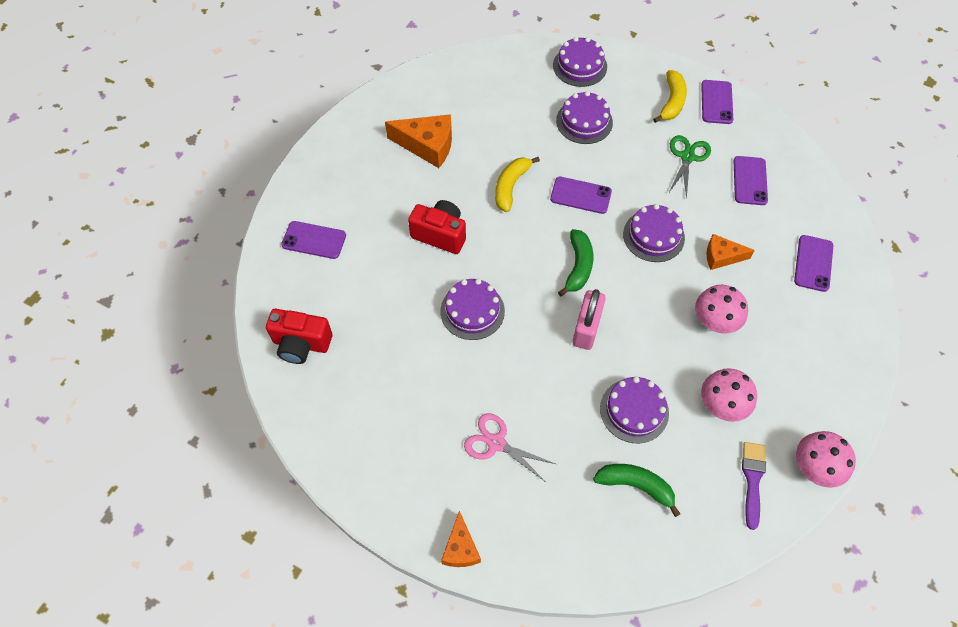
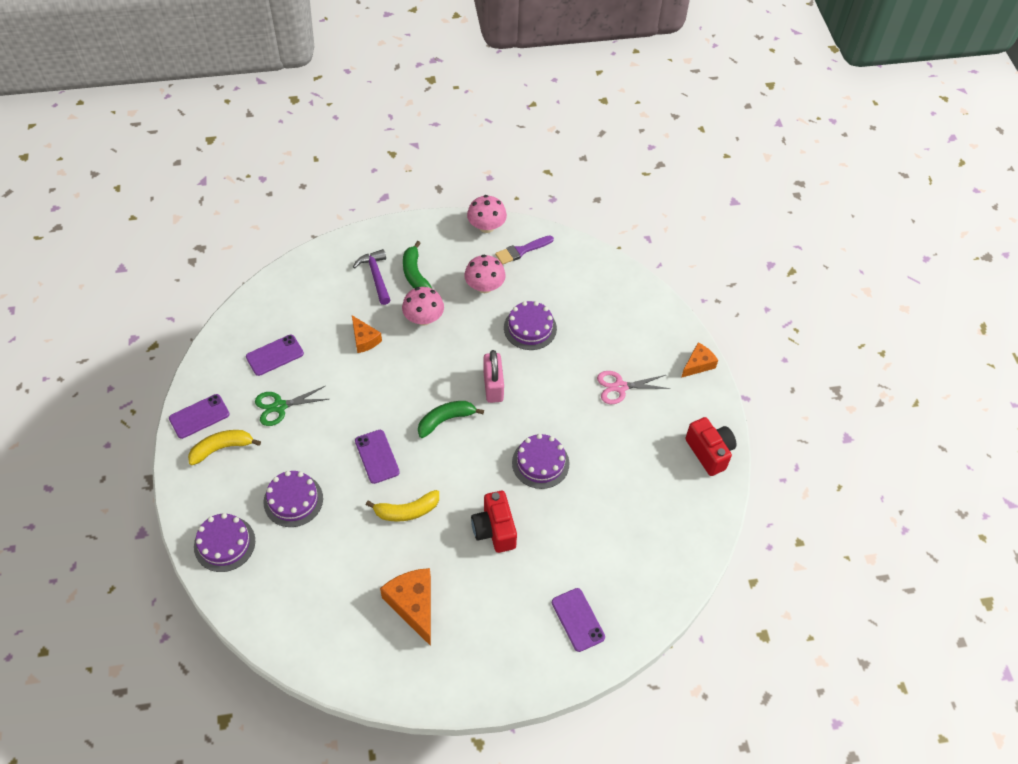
camera: 130 degrees left, 5 degrees down
(301, 344) = (665, 555): red camera -> red camera (709, 452)
(496, 443) = (620, 387): pink scissors -> pink scissors turned 90 degrees clockwise
(586, 328) = (493, 386): pink padlock -> pink padlock turned 75 degrees counterclockwise
(635, 485) = (578, 302): green banana -> green banana (415, 274)
(653, 236) = (378, 388): purple cake -> none
(802, 312) = (376, 276): none -> purple hammer
(813, 263) = (327, 286): purple phone -> none

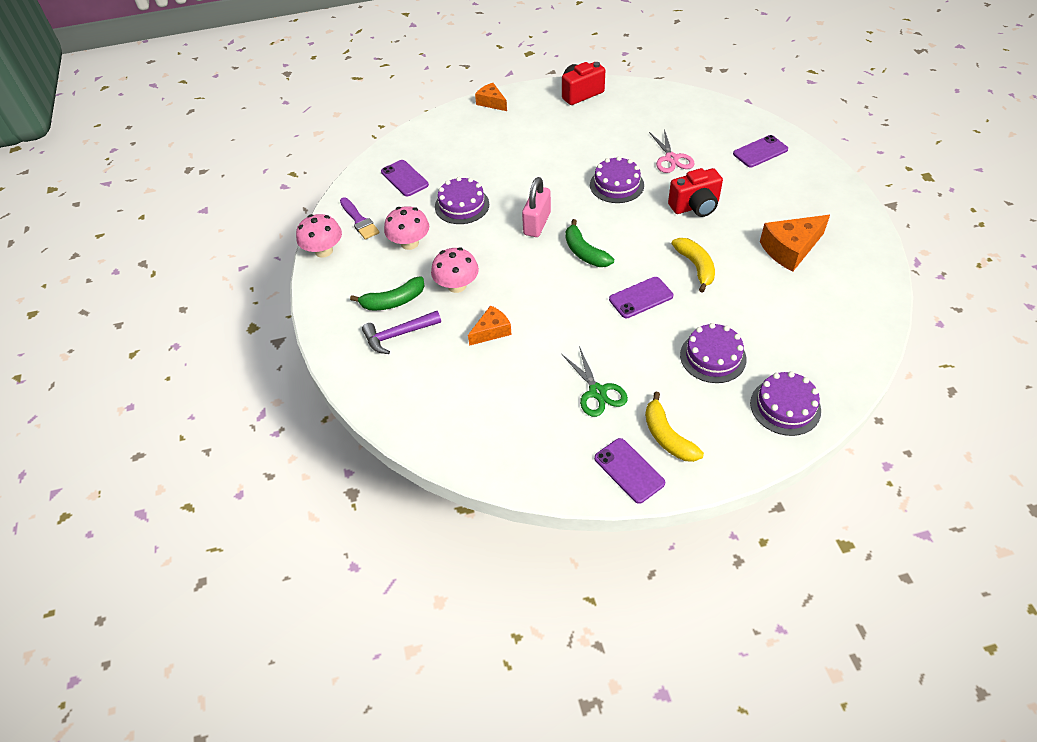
camera: 90 degrees left, 5 degrees down
(275, 355) = (526, 411): purple phone -> purple phone (404, 178)
(493, 386) = (537, 223): pink padlock -> pink padlock turned 60 degrees counterclockwise
(620, 387) = (523, 144): pink scissors -> pink scissors (671, 158)

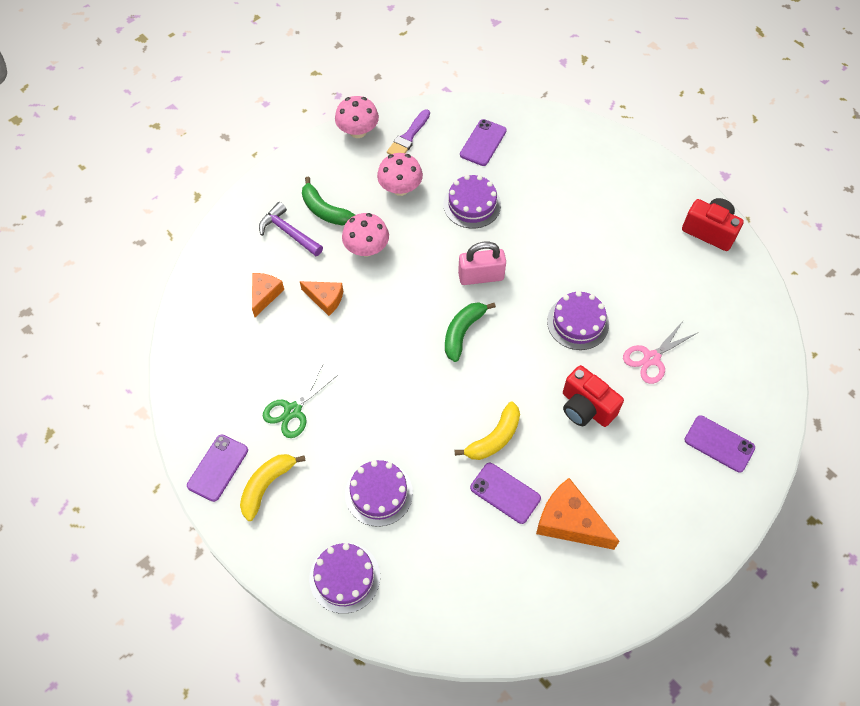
camera: 60 degrees right, 10 degrees up
(491, 102) = (641, 159): orange cheese -> orange cheese (265, 295)
(641, 297) = (426, 404): purple phone -> purple phone (505, 493)

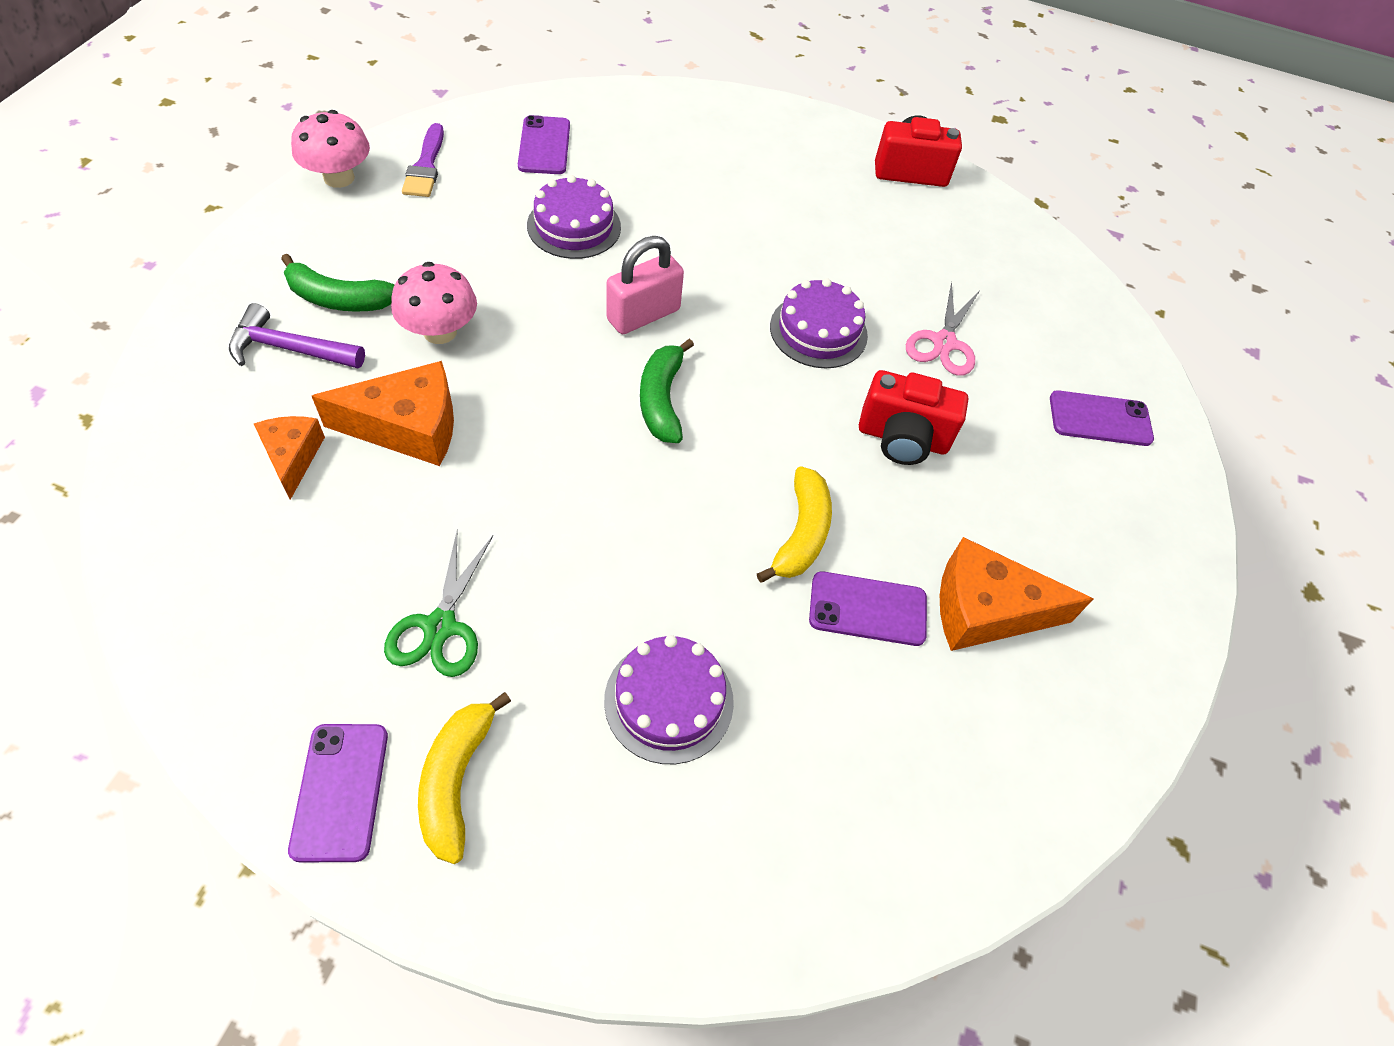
camera: 35 degrees left, 5 degrees down
(325, 299) = (408, 427): orange cheese -> orange cheese, size x1.63
(344, 577) = (690, 879): purple cake -> none
(400, 188) = (450, 234): pink mushroom -> none

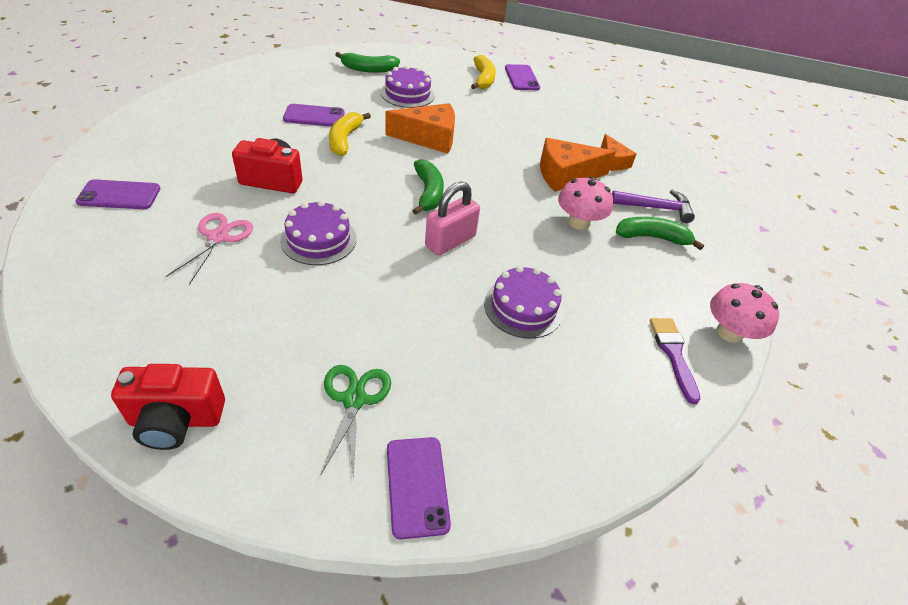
camera: 175 degrees right, 10 degrees down
(440, 627) = (509, 111): green scissors -> green scissors (354, 399)
(544, 146) = (584, 395): purple phone -> purple phone (417, 486)
(762, 823) = (368, 69): none -> green banana
(985, 610) = (252, 116): orange cheese -> orange cheese (429, 138)

